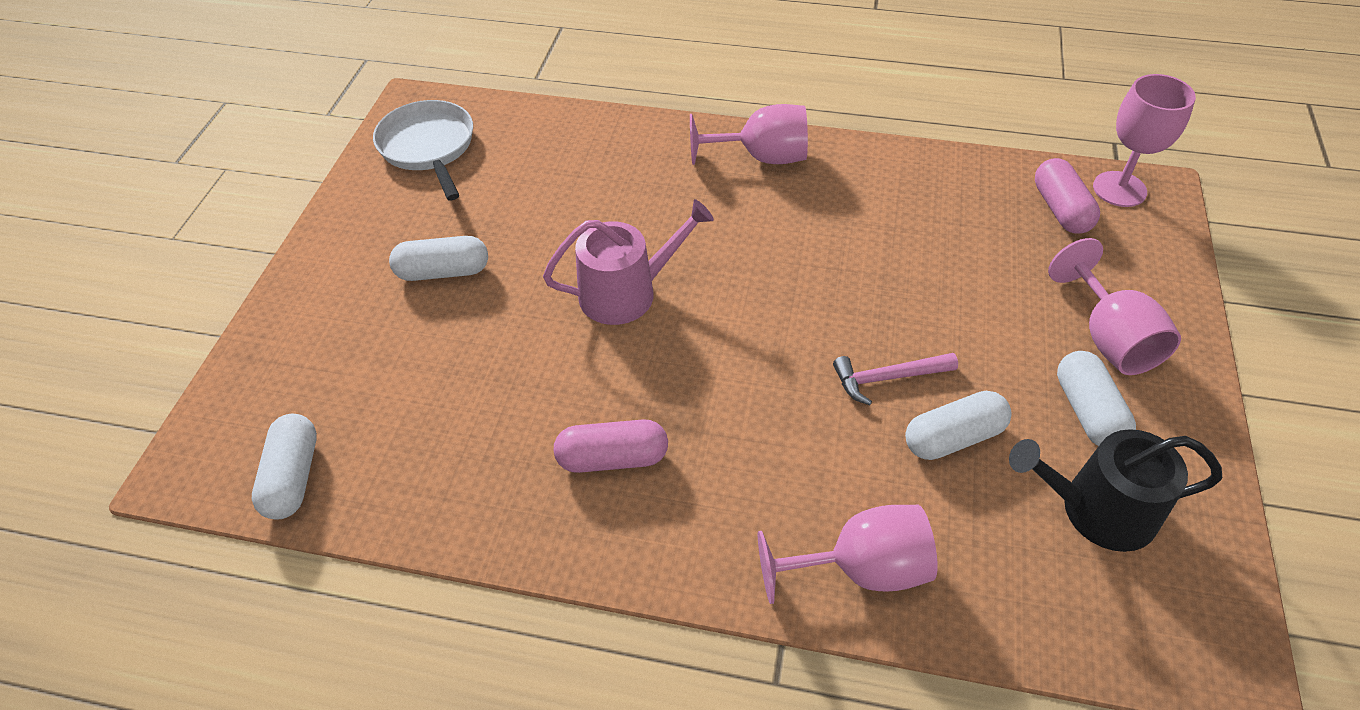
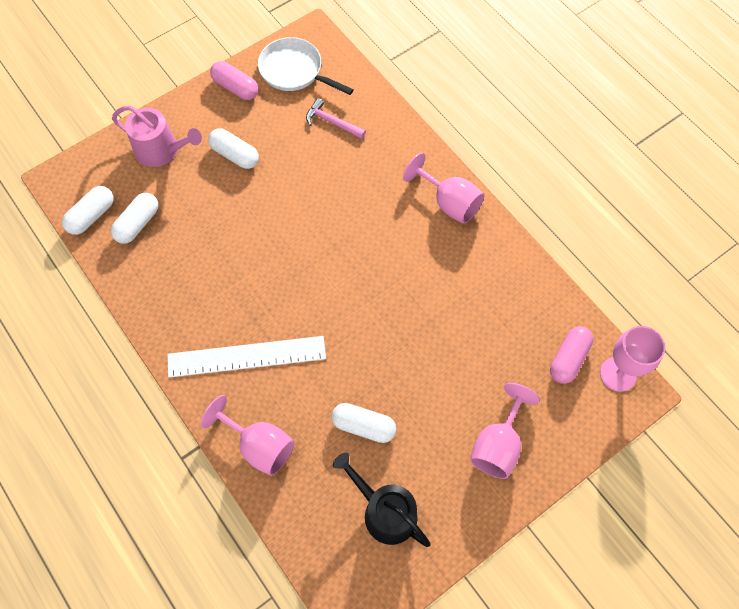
camera: 40 degrees right, 15 degrees up
(428, 147) = (294, 71): white pan -> white pan turned 75 degrees counterclockwise
(612, 458) = (214, 311): pink capsule -> pink capsule (235, 87)
(627, 292) = (302, 232): pink watering can -> pink watering can (161, 150)
(717, 477) = (246, 356): none -> white ruler
(887, 378) = (368, 374): pink hammer -> pink hammer (332, 122)
(1088, 412) = (439, 468): white capsule -> white capsule (138, 224)

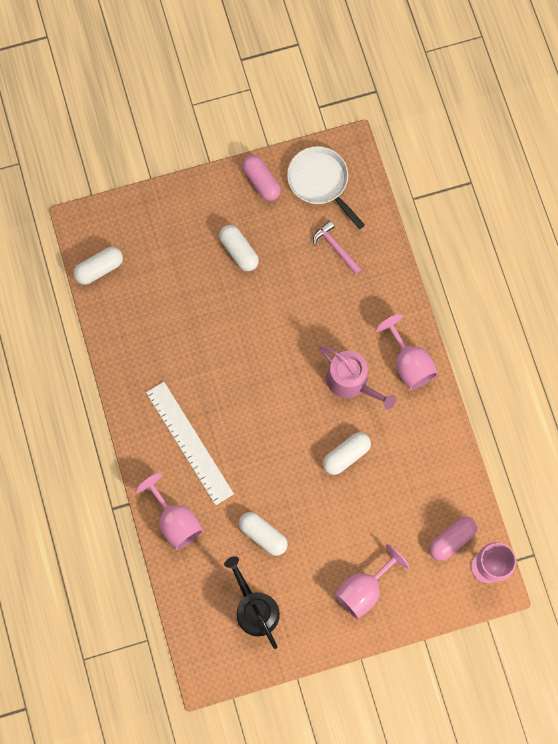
camera: 20 degrees right, 10 degrees up
(138, 224) = (136, 290): white capsule -> white capsule (346, 455)
(161, 150) = (176, 224): pink watering can -> pink watering can (351, 382)
(246, 356) = (189, 442): white ruler -> white ruler turned 45 degrees clockwise

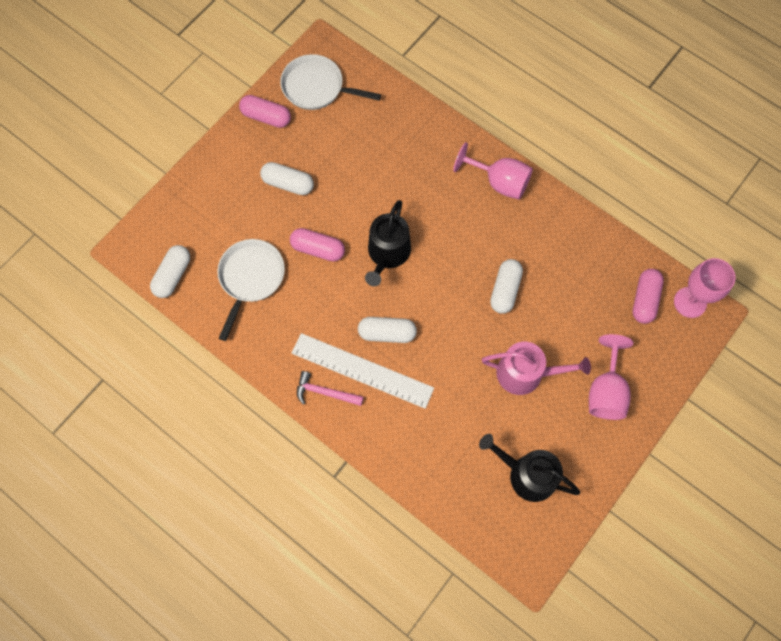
camera: 35 degrees left, 5 degrees down
(156, 311) = (250, 278): none -> white pan
(175, 520) = (399, 447): pink goblet -> none
(224, 322) = (318, 249): none -> pink capsule
(263, 535) = (486, 405): white capsule -> white capsule (387, 333)
(275, 363) = (387, 254): none -> black watering can
(335, 247) = (368, 130): pink hammer -> pink hammer (325, 392)
(351, 382) = (463, 227): pink watering can -> pink watering can (526, 373)

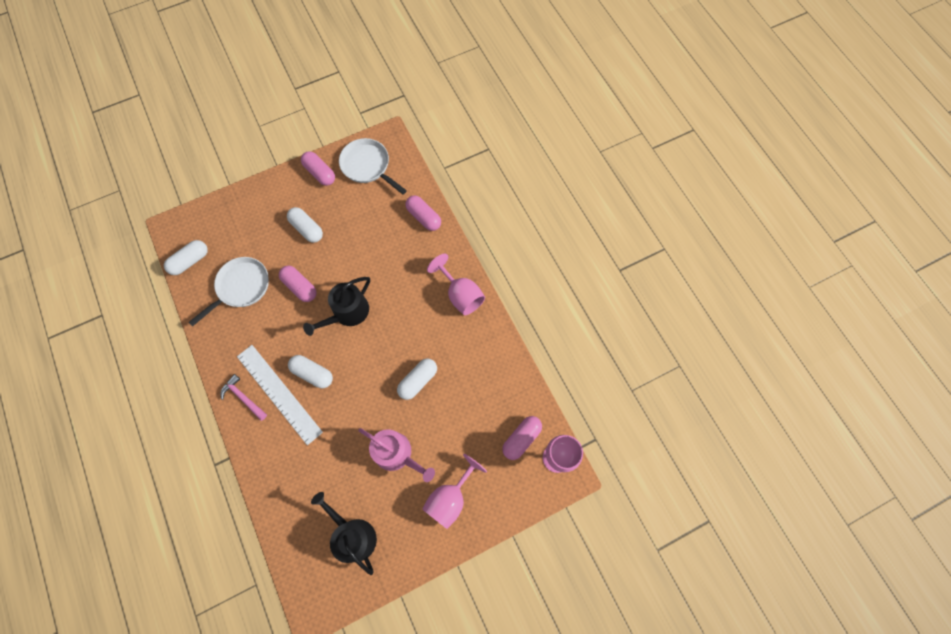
camera: 25 degrees right, 0 degrees up
(412, 117) = (424, 217): none -> pink capsule

